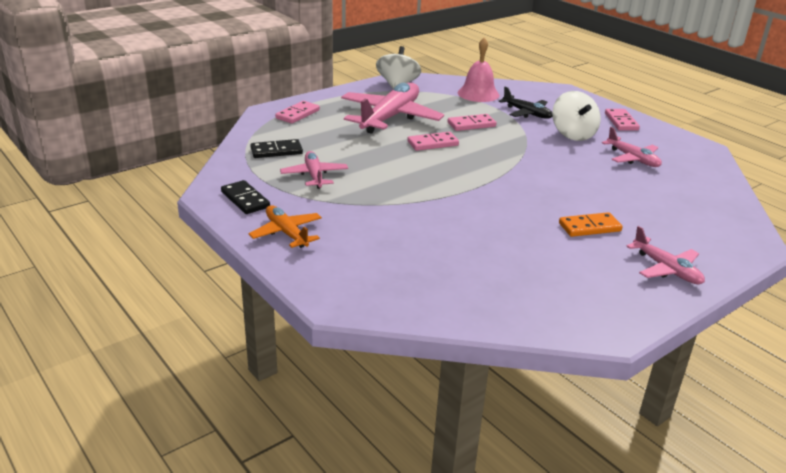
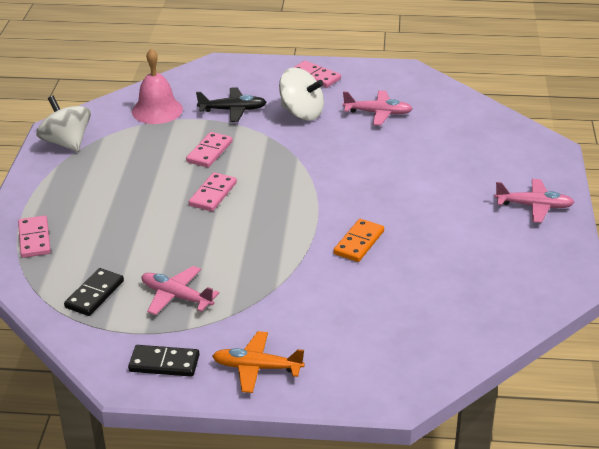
camera: 45 degrees left, 5 degrees up
(390, 117) = (128, 187): pink plane -> none
(589, 227) = (444, 202): orange domino -> orange domino (358, 242)

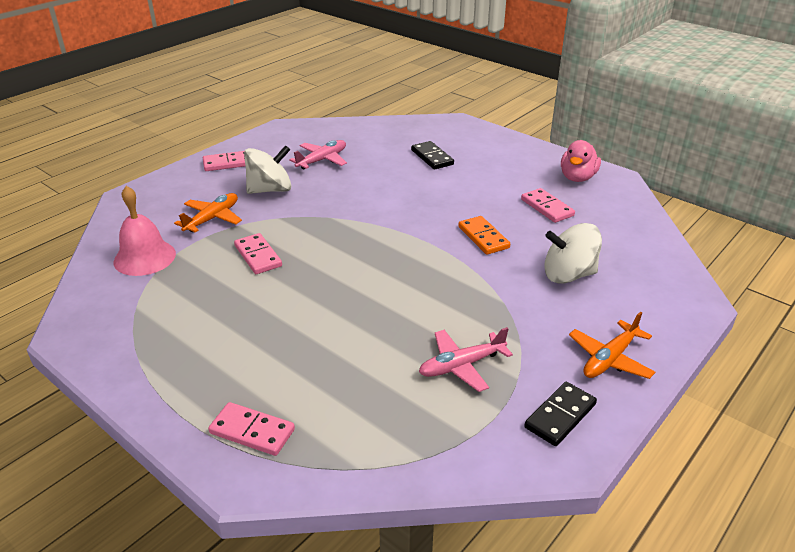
camera: 55 degrees left, 0 degrees up
(67, 143) = (107, 336): white spinning top -> white spinning top (568, 275)
(94, 294) = (403, 422): black domino -> black domino (432, 157)
(213, 194) = (326, 280): pink domino -> pink domino (547, 207)
(233, 110) = (212, 218): black plane -> orange plane
(534, 206) = (517, 154): pink plane -> none
(537, 258) = (577, 178): none -> pink duck

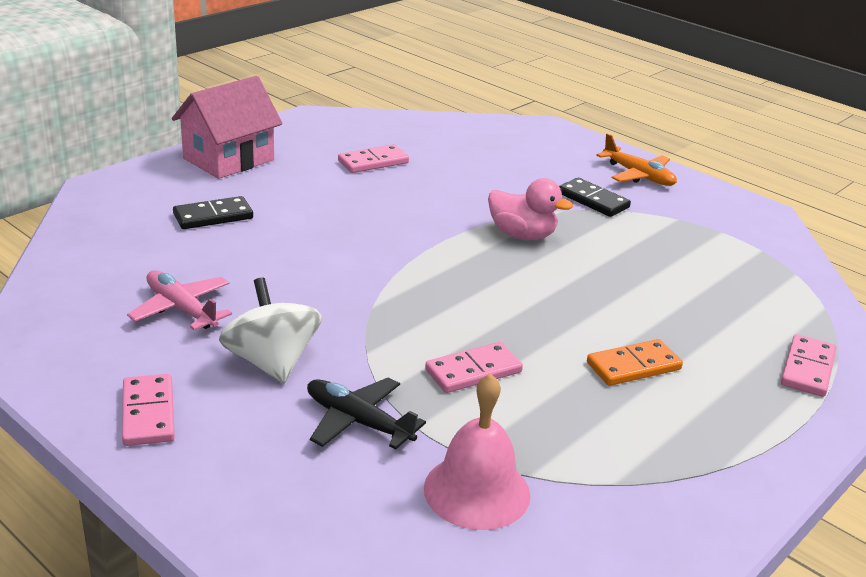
camera: 90 degrees left, 5 degrees down
(212, 218) = (358, 421): orange plane -> black plane
(461, 366) = (668, 244): pink plane -> none
(483, 237) = (435, 206): orange domino -> orange domino (633, 366)
(517, 154) = (229, 159): none -> pink house
(560, 416) = (718, 207): black domino -> black domino (593, 200)
(568, 275) = (510, 172): white spinning top -> none
(577, 178) = (306, 135): pink duck -> pink duck (522, 235)

